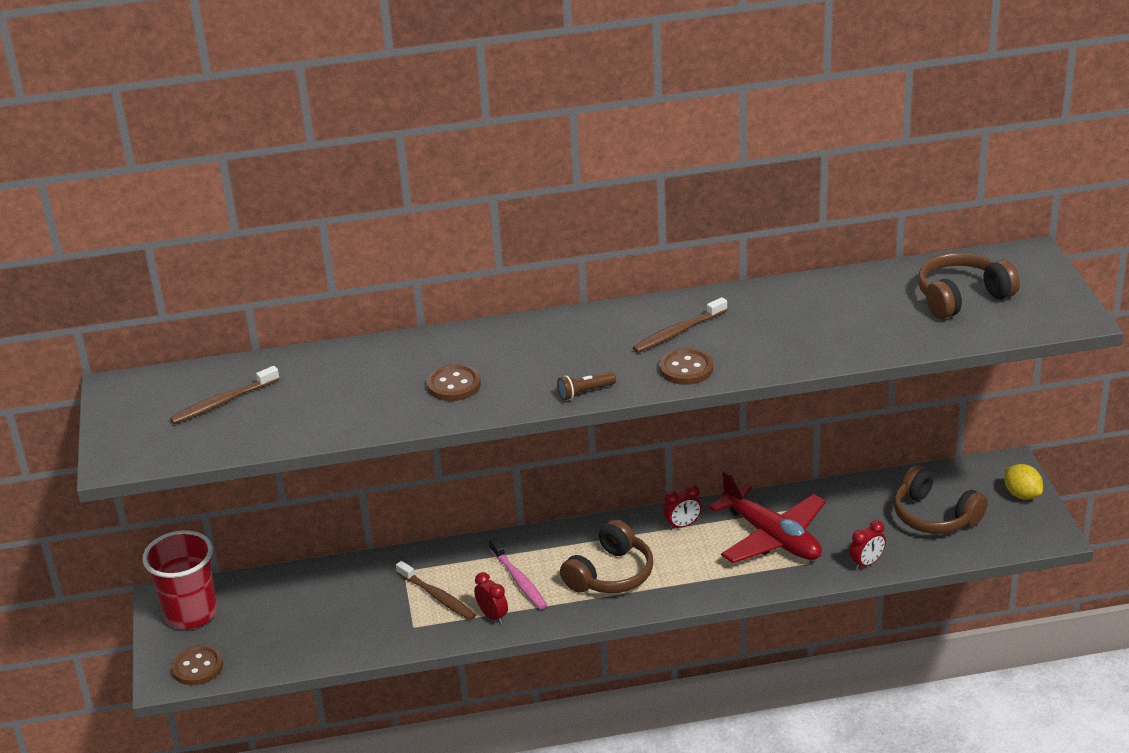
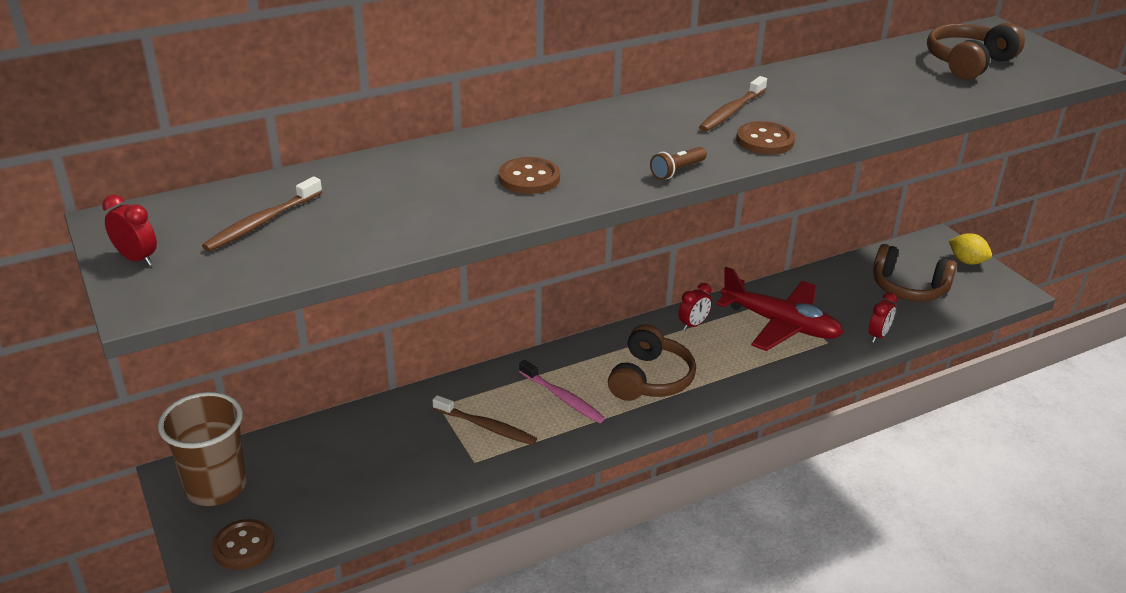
camera: 20 degrees left, 0 degrees up
(191, 614) = (216, 487): red cup -> brown cup
(493, 616) = (553, 437): red clock -> red clock (137, 259)

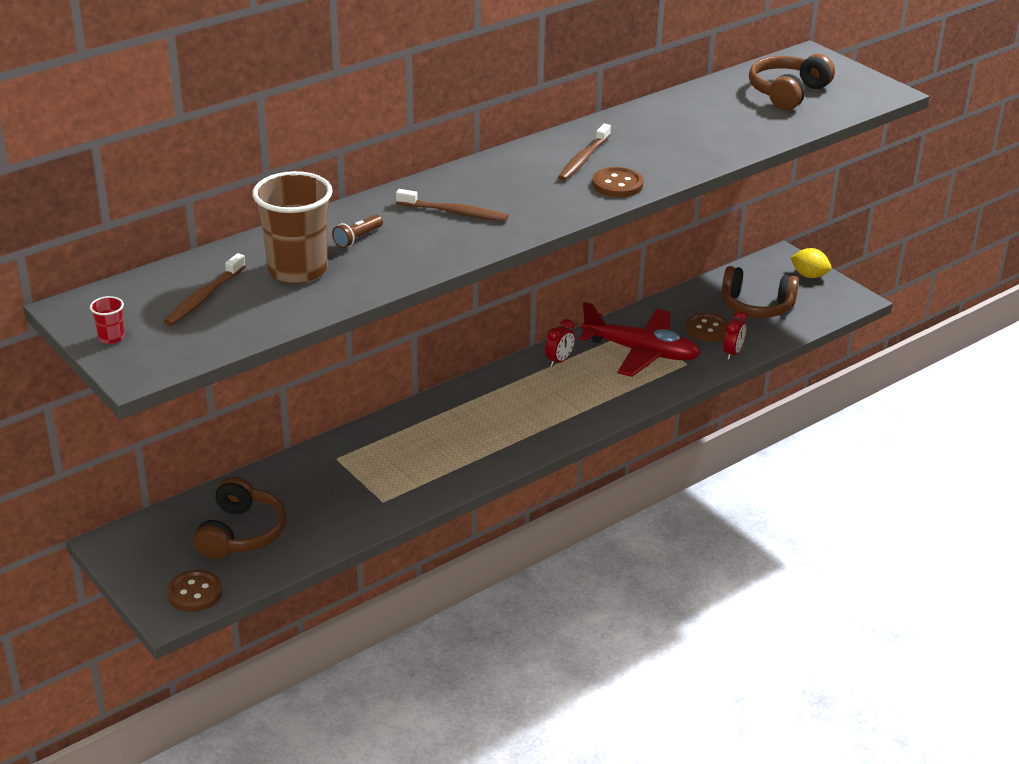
camera: 10 degrees left, 0 degrees up
(137, 259) = (111, 338): red clock -> red cup
(216, 487) = (150, 549): brown cup -> brown cup (297, 270)
(486, 426) = (386, 471): brown toothbrush -> brown toothbrush (454, 212)
(529, 178) = (421, 237): brown button -> brown button (706, 329)
(562, 398) = (450, 438): pink toothbrush -> none
(650, 379) = (528, 413): brown headphones -> brown headphones (241, 533)
(677, 171) = (547, 219): brown flashlight -> brown flashlight (357, 239)

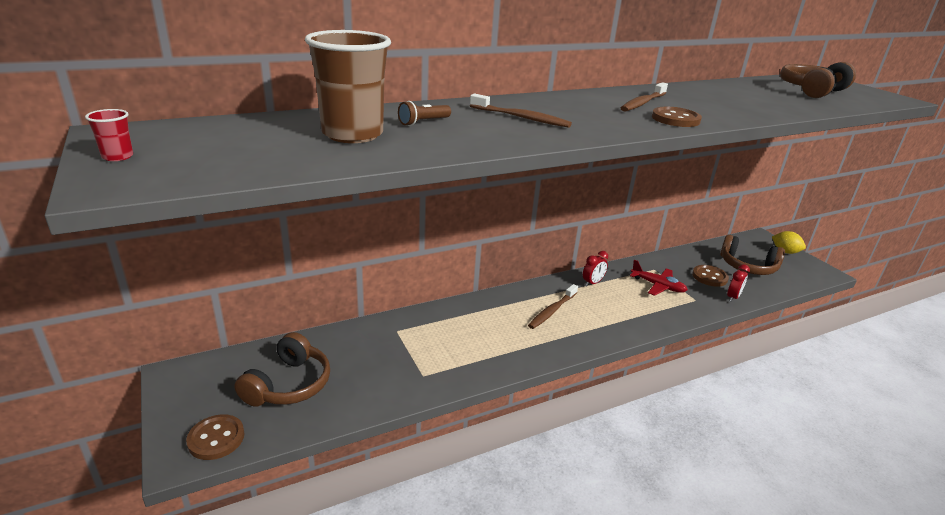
camera: 10 degrees right, 5 degrees down
(204, 297) = (245, 140): brown toothbrush -> brown toothbrush (552, 311)
(641, 352) = (658, 286): red plane -> red plane, size x0.59

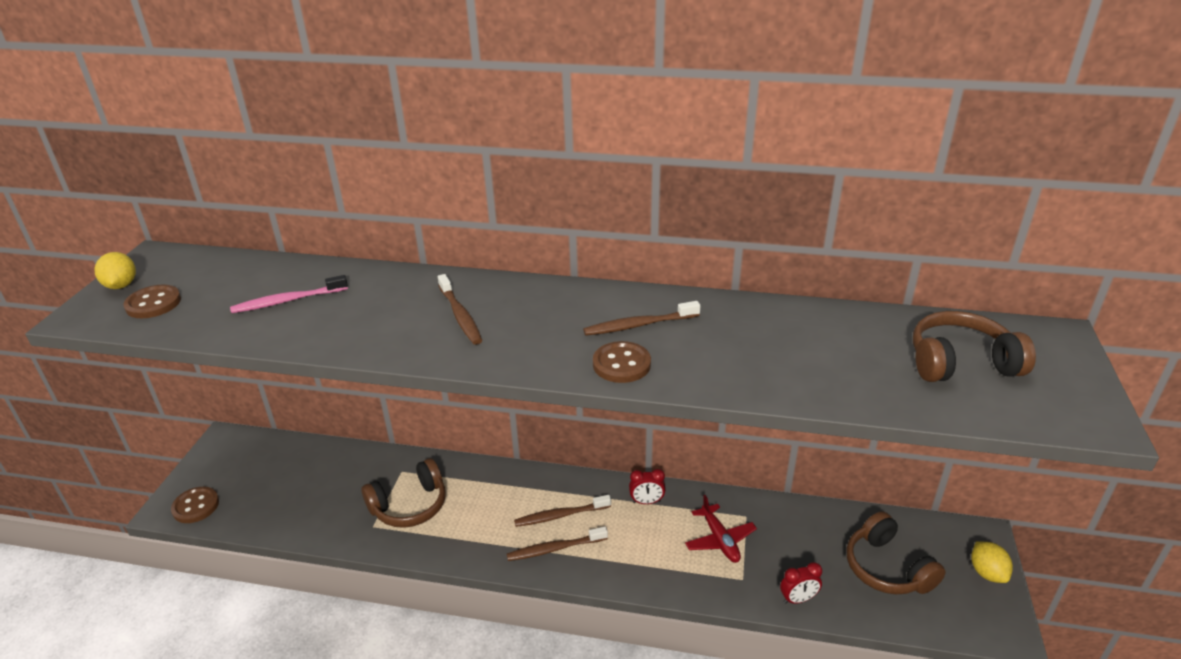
camera: 40 degrees right, 5 degrees up
(117, 157) = (121, 285): red cup -> yellow lemon
(289, 384) = (277, 484): brown headphones -> brown headphones (410, 506)
(352, 134) = (288, 301): brown cup -> pink toothbrush
(423, 122) = (365, 299): brown flashlight -> none
(575, 330) = (555, 549): none -> brown toothbrush
(709, 277) = (807, 558): brown button -> brown button (153, 303)

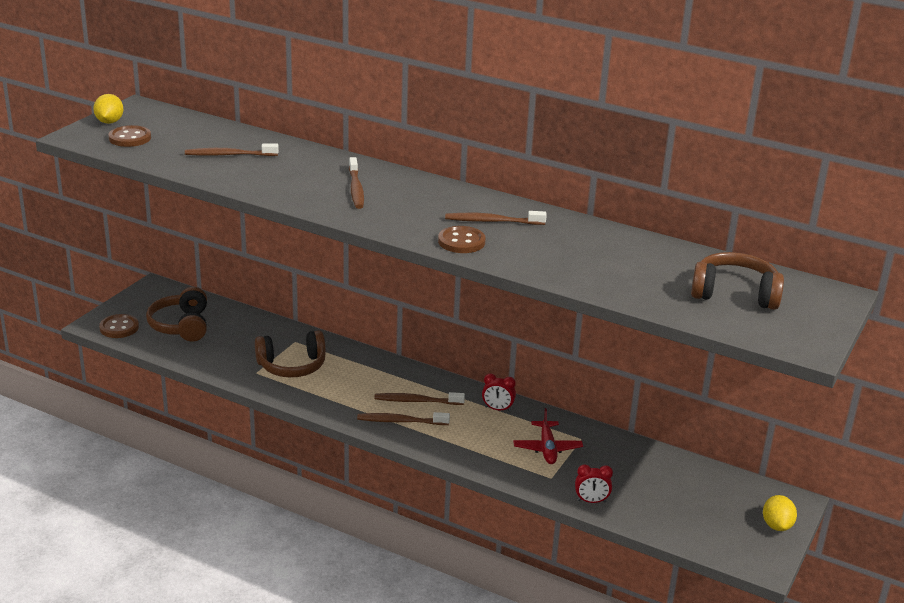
camera: 15 degrees right, 5 degrees down
(288, 301) = (229, 155): pink toothbrush -> brown toothbrush
(887, 568) = (686, 501): brown headphones -> brown headphones (181, 326)

